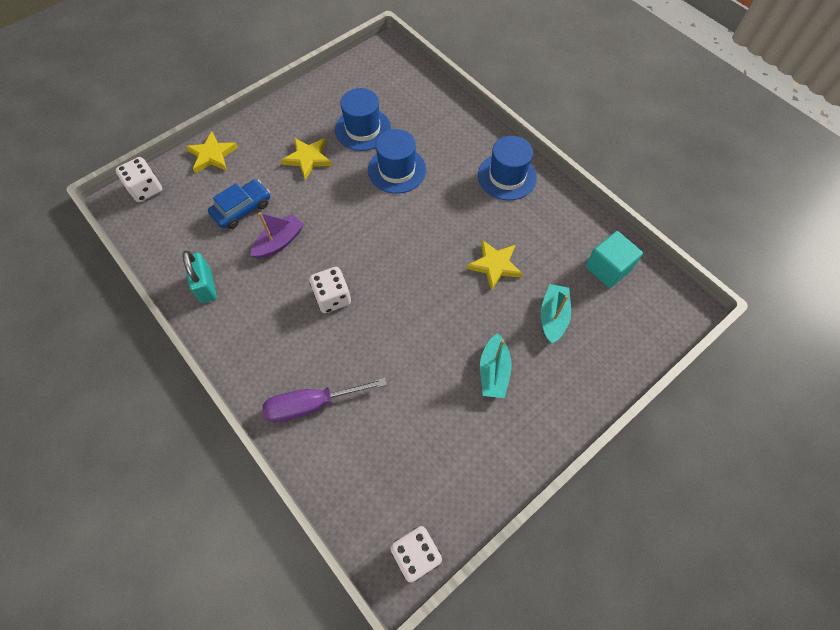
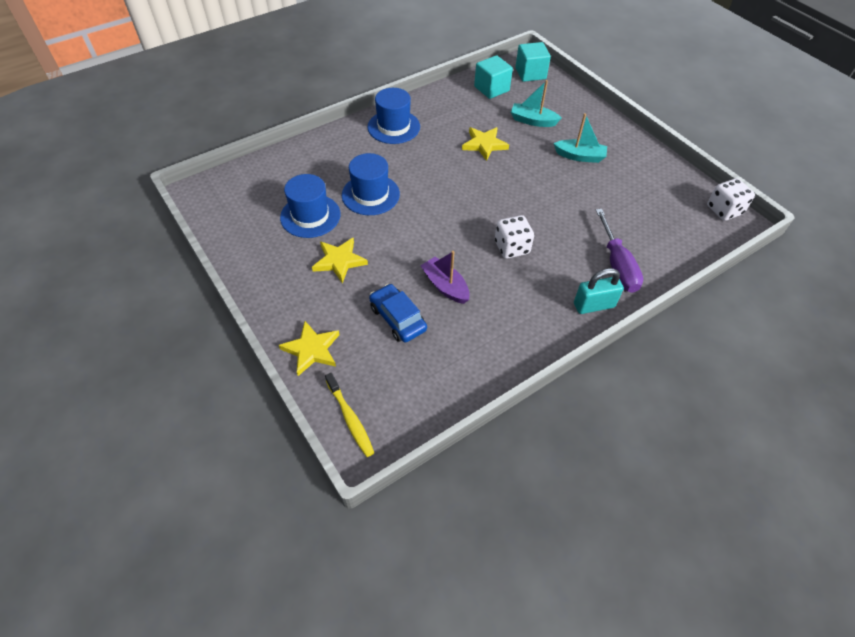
camera: 85 degrees left, 10 degrees down
(146, 189) = (350, 418): white dice -> yellow toothbrush
(206, 286) = (494, 348): turquoise padlock -> turquoise padlock (594, 305)
(657, 313) = (530, 73): none -> turquoise cube

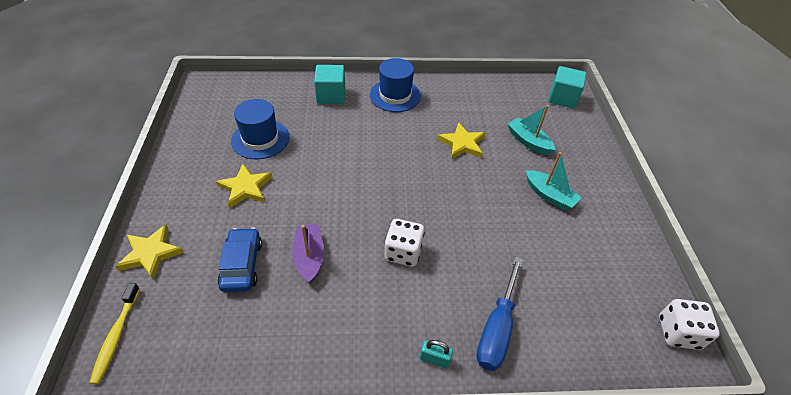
camera: 30 degrees right, 5 degrees down
(370, 194) = (323, 143): blue hat -> none
(491, 89) = (512, 97): turquoise cube -> turquoise cube (331, 95)
(594, 305) = (434, 359): turquoise padlock -> turquoise padlock, size x0.61
(617, 264) = (497, 328): purple screwdriver -> blue screwdriver

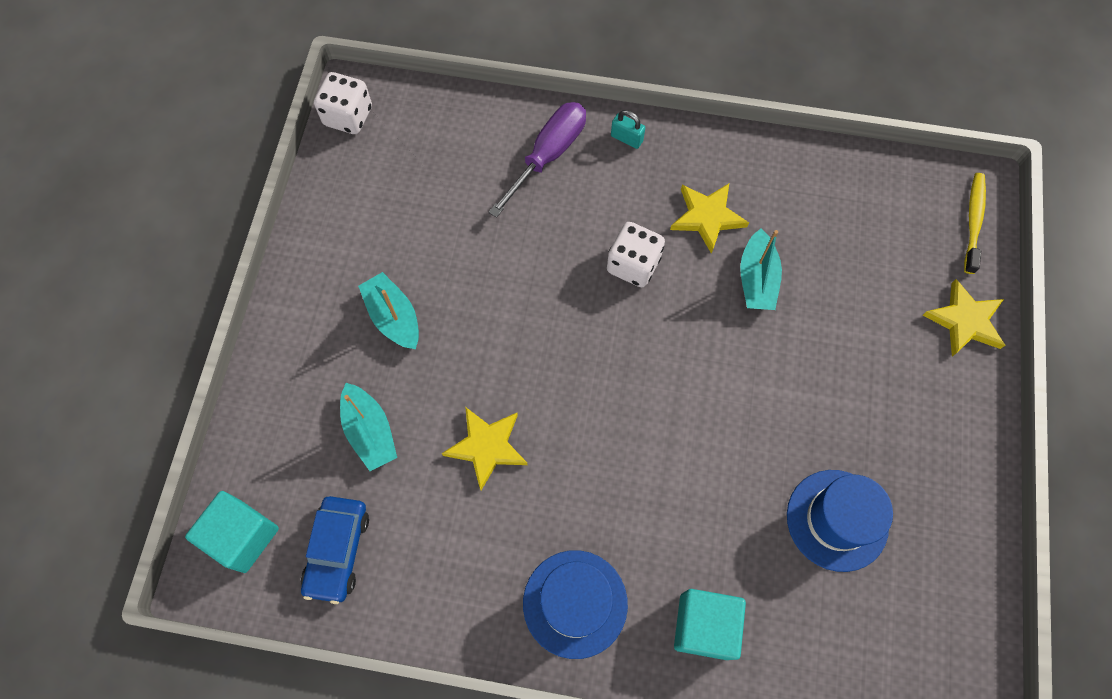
camera: 165 degrees left, 20 degrees up
(242, 265) = (843, 284): blue car -> blue car (338, 551)
(245, 188) = (851, 412): yellow star -> yellow star (707, 217)
(309, 257) = (757, 279): purple boat -> turquoise boat
(497, 328) = (548, 156): blue screwdriver -> purple screwdriver

